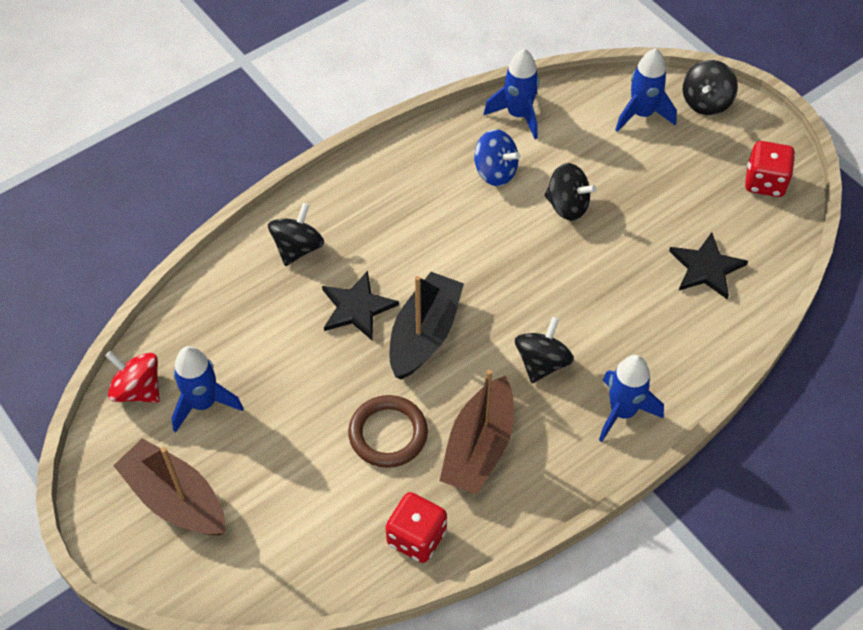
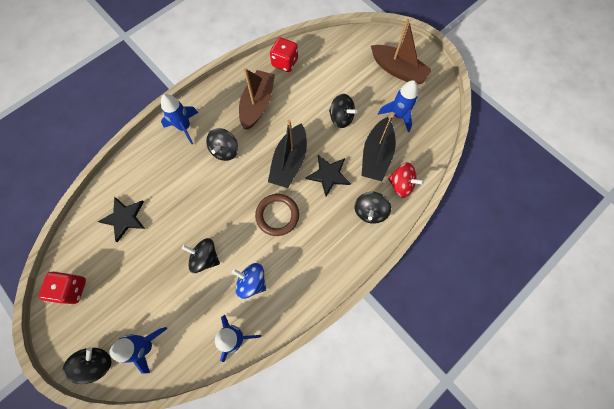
camera: 175 degrees right, 15 degrees up
(138, 390) = (434, 119): red spinning top -> red spinning top (401, 185)
(265, 333) = (376, 155): none -> black boat
(316, 407) = (341, 118): none -> black spinning top
(388, 434) = (303, 107): brown ring -> brown ring (277, 215)

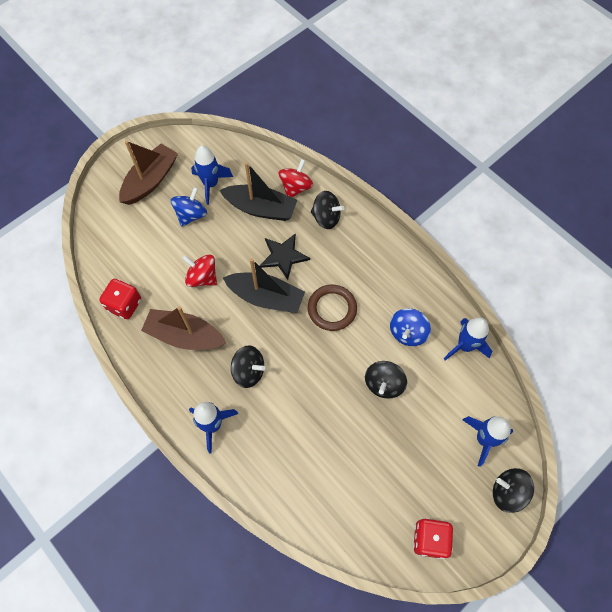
camera: 90 degrees left, 5 degrees down
(124, 218) = (338, 487): black star -> none
(308, 113) = (202, 277): none -> red spinning top
(341, 118) = (210, 242): black spinning top -> none
(366, 102) = (191, 215): none -> blue spinning top

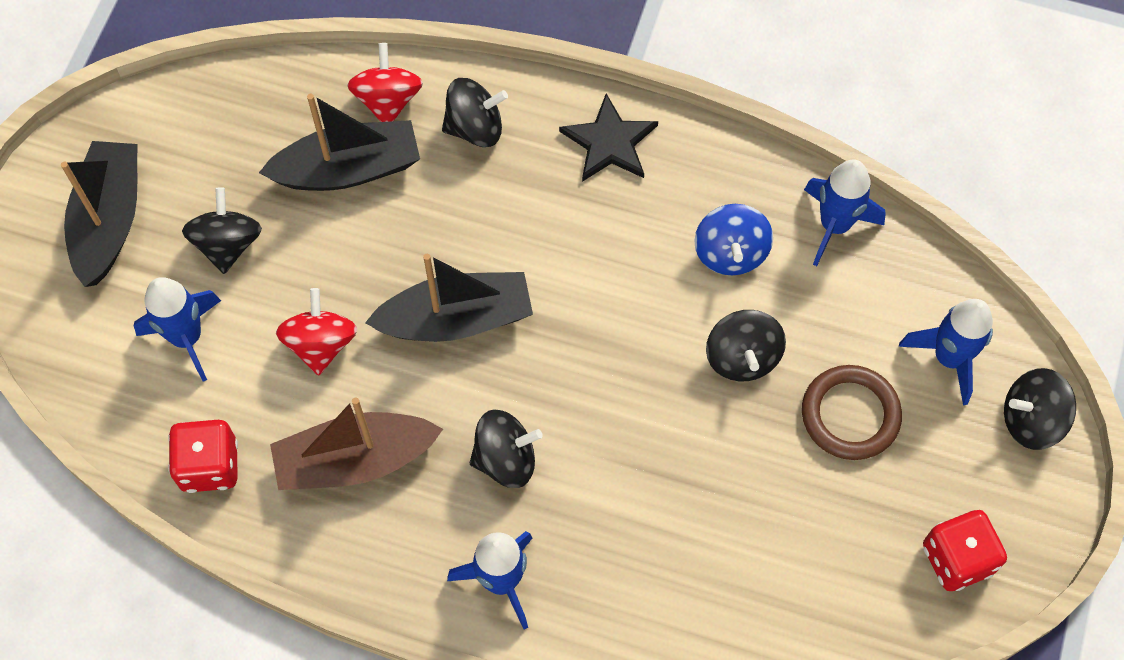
camera: 30 degrees left, 0 degrees up
(150, 180) = (109, 220): brown boat -> black boat
(191, 215) = (227, 244): blue spinning top -> black spinning top
(202, 277) = (321, 344): red spinning top -> red spinning top turned 90 degrees clockwise
(211, 184) = (228, 171): blue rocket -> blue rocket (187, 337)
(283, 256) = (442, 232): black star -> black star (609, 142)
(332, 309) = (582, 279): brown ring -> brown ring (850, 415)

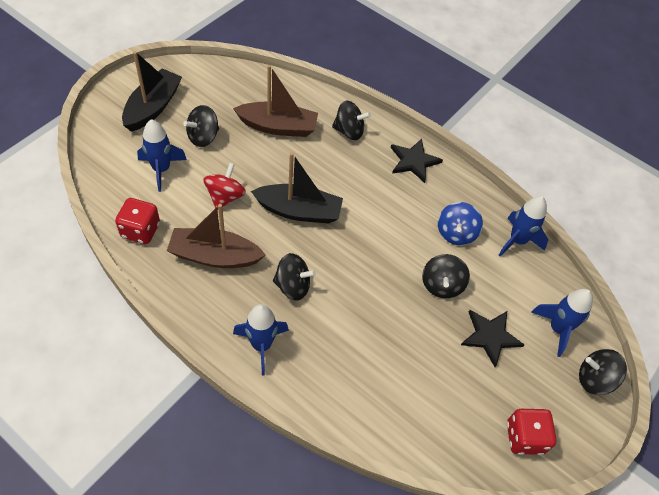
camera: 15 degrees right, 10 degrees down
(227, 244) = (203, 137): black spinning top -> black spinning top turned 150 degrees counterclockwise
(348, 169) = (278, 127): black boat -> brown boat
(388, 100) = (312, 105): red spinning top -> none
(850, 415) = (490, 336): brown ring -> black star

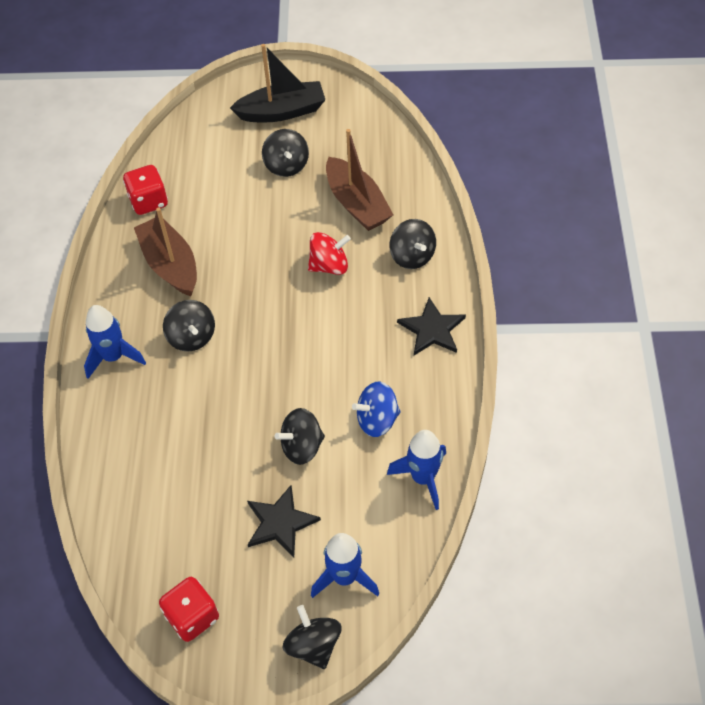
camera: 60 degrees right, 0 degrees up
(161, 169) = (222, 167): blue rocket -> none
(203, 137) = (286, 165): black spinning top -> black spinning top turned 120 degrees counterclockwise
(225, 196) = (238, 226): red spinning top -> red spinning top (329, 266)
(299, 211) = (276, 285): black boat -> none

